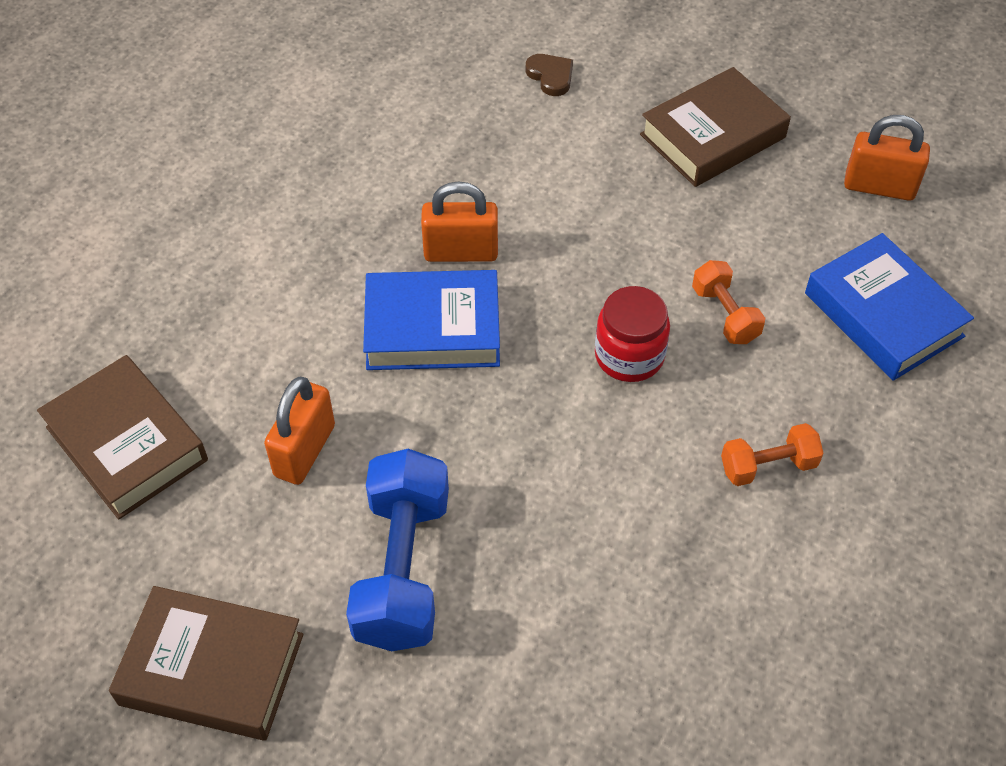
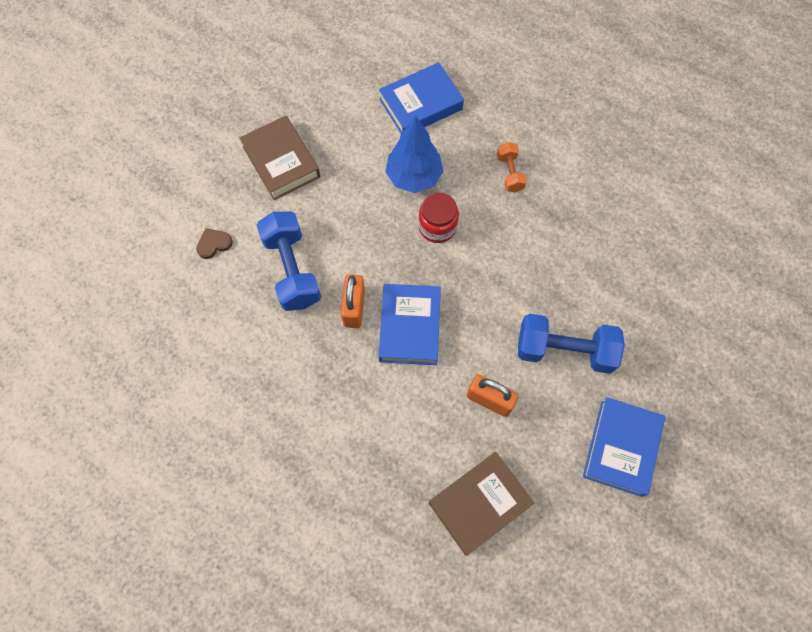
camera: 85 degrees left, 15 degrees up
(212, 669) = (621, 448): brown book -> blue book
(520, 169) = (292, 269): none -> blue dumbbell
(725, 314) = (414, 177): orange dumbbell -> blue tree
(879, 187) = (333, 87): orange padlock -> none

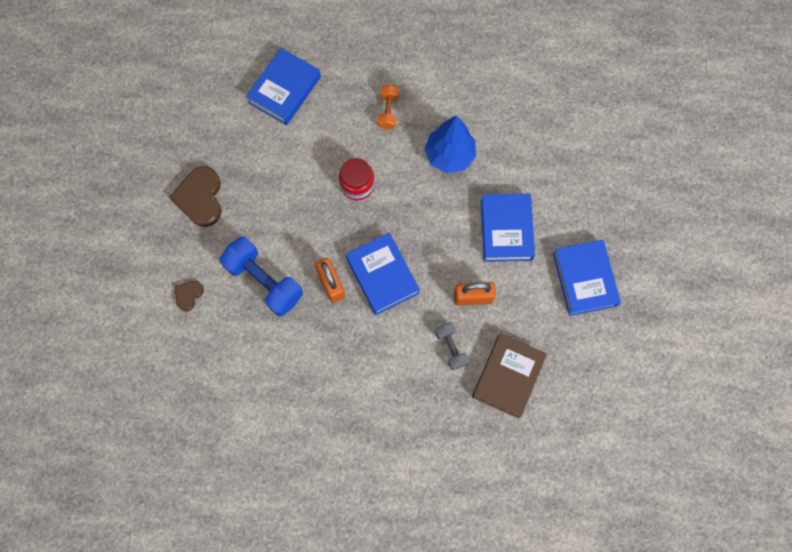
camera: 30 degrees left, 5 degrees up
(281, 162) = (200, 198): brown book -> brown heart
(414, 177) = (315, 154): blue tree -> blue tree (449, 155)
(436, 438) = (451, 347): none -> grey dumbbell
(510, 173) = (388, 111): orange dumbbell -> orange dumbbell turned 45 degrees clockwise
(564, 350) = (506, 230): blue dumbbell -> blue book

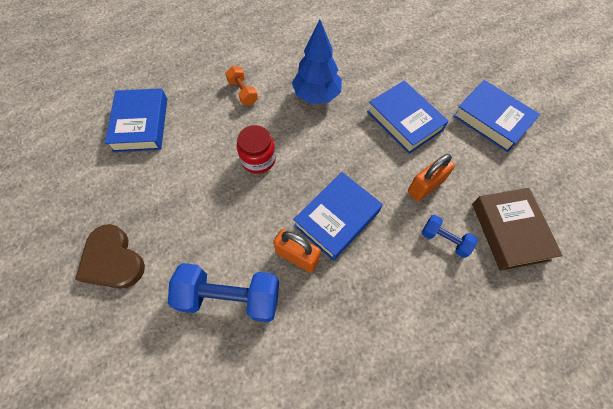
camera: 35 degrees left, 10 degrees down
(188, 295) = (157, 367): brown heart -> none
(382, 275) = (337, 218): blue book -> blue book turned 75 degrees counterclockwise
(451, 347) = (444, 240): grey dumbbell -> blue dumbbell

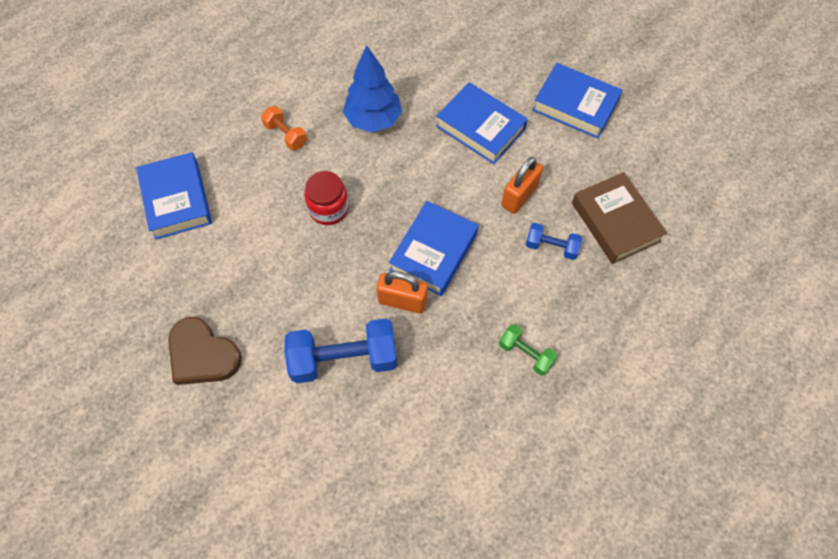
camera: 15 degrees left, 0 degrees up
(398, 338) = (526, 354): none -> green dumbbell

